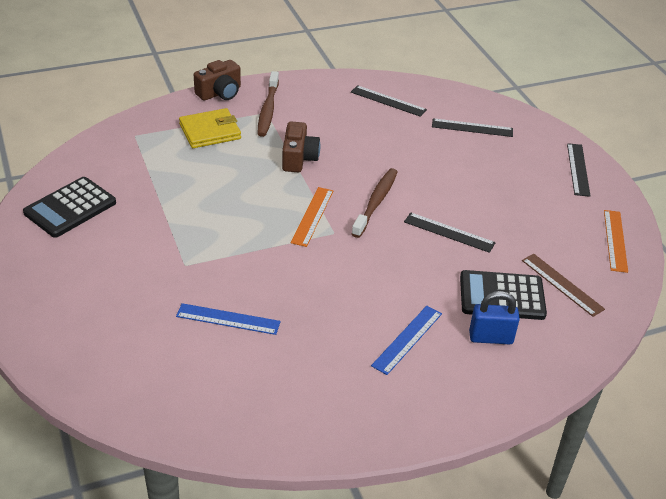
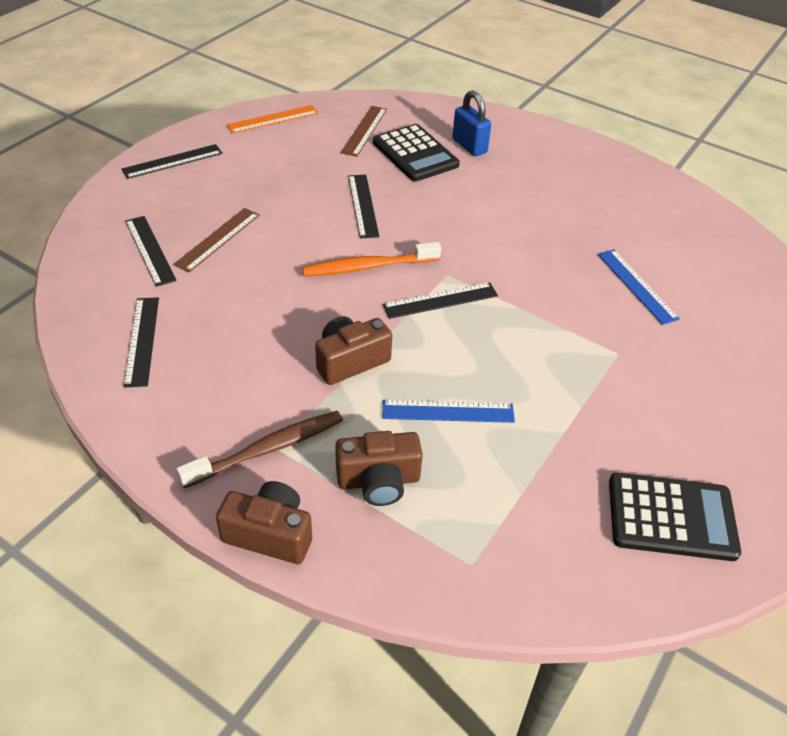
camera: 125 degrees left, 5 degrees up
(210, 131) = (378, 481): yellow wallet -> brown camera
(312, 216) = (440, 300): orange ruler -> black ruler
(376, 202) = (368, 267): brown toothbrush -> orange toothbrush
(407, 339) = (524, 182): blue ruler -> blue ruler (448, 411)
(462, 155) = (218, 239): none -> brown ruler

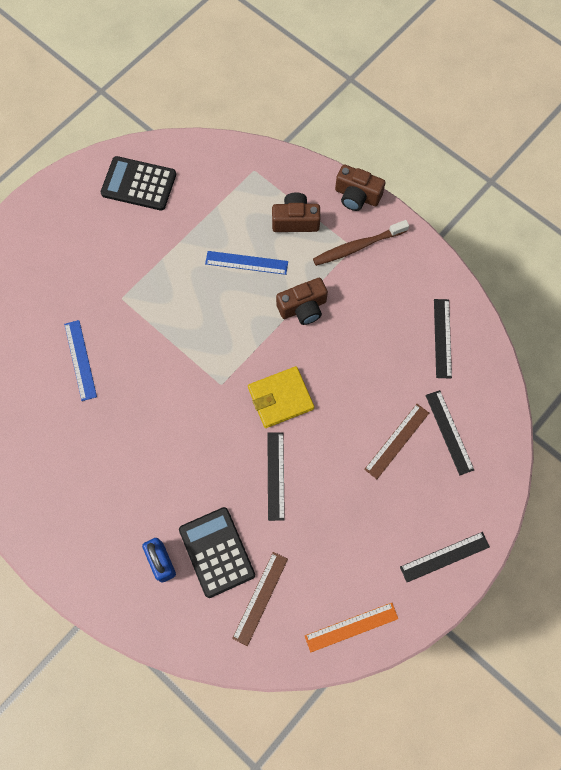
camera: 170 degrees left, 25 degrees up
(368, 267) = (280, 398): orange toothbrush -> yellow wallet
(440, 300) = (232, 357): black ruler -> none

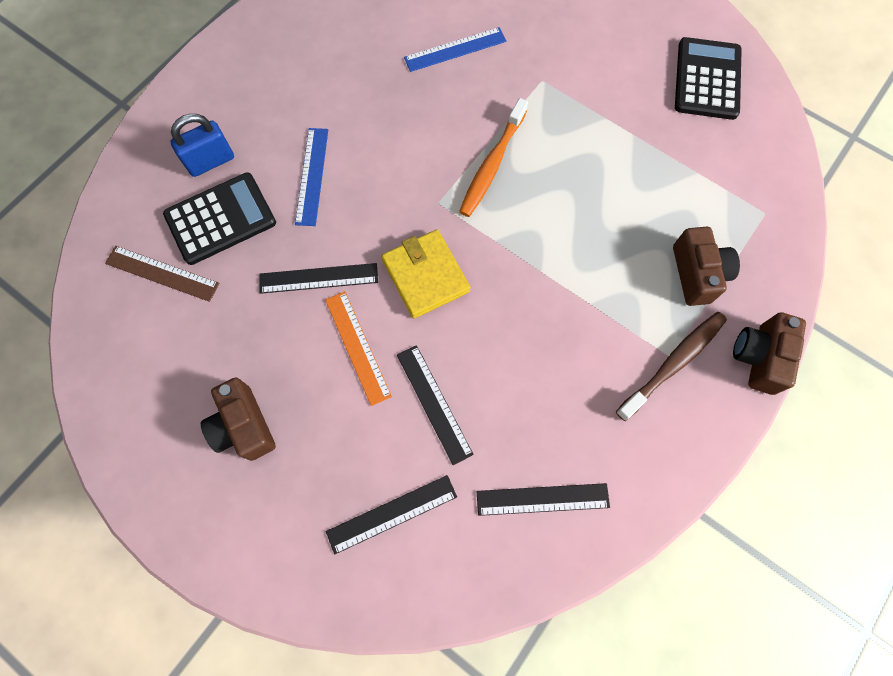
camera: 85 degrees right, 0 degrees up
(193, 343) = (492, 164): none -> orange toothbrush
(246, 262) = (618, 216): blue ruler -> blue ruler (312, 176)
(303, 308) = (562, 294): brown camera -> brown camera (244, 426)
(351, 627) = (118, 386): orange ruler -> orange ruler (357, 347)
(357, 247) = (673, 363): brown toothbrush -> brown toothbrush turned 75 degrees clockwise
(397, 441) = (374, 436): brown ruler -> none
(444, 557) = (205, 511): black ruler -> black ruler (434, 403)

